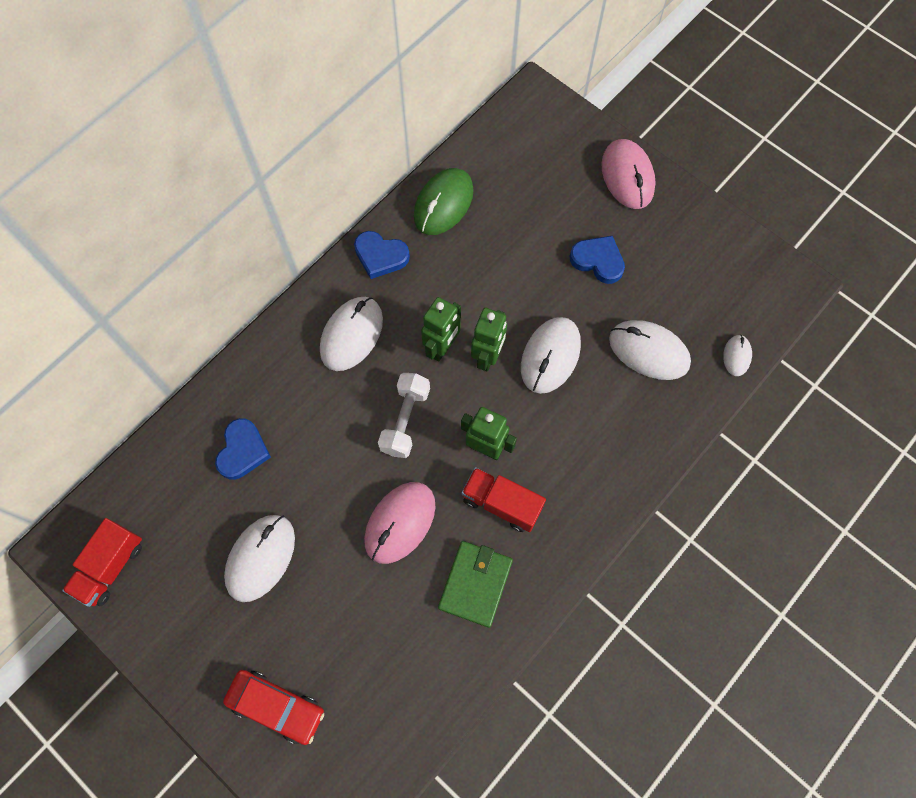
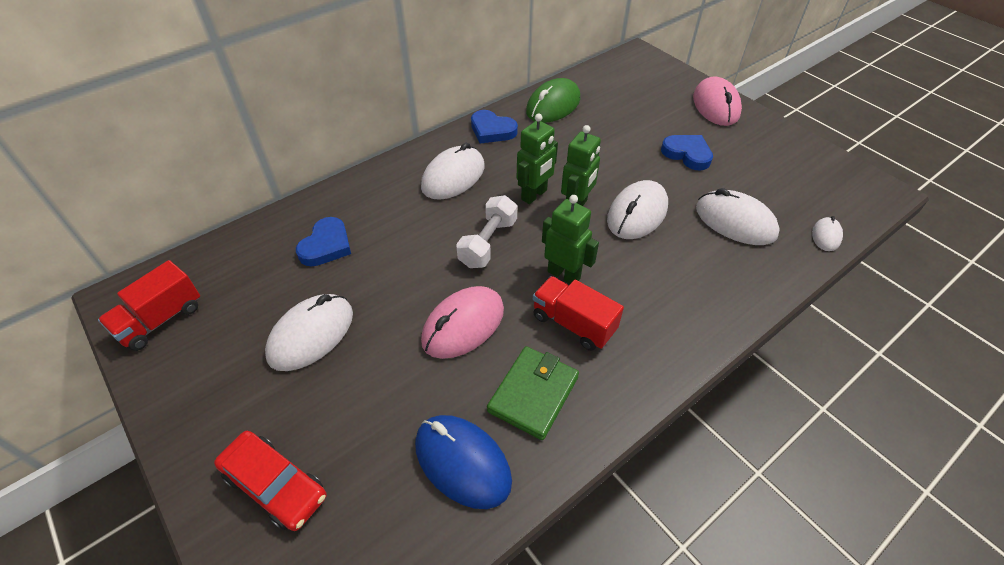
camera: 10 degrees right, 20 degrees down
(426, 658) = (462, 462): none -> blue mouse

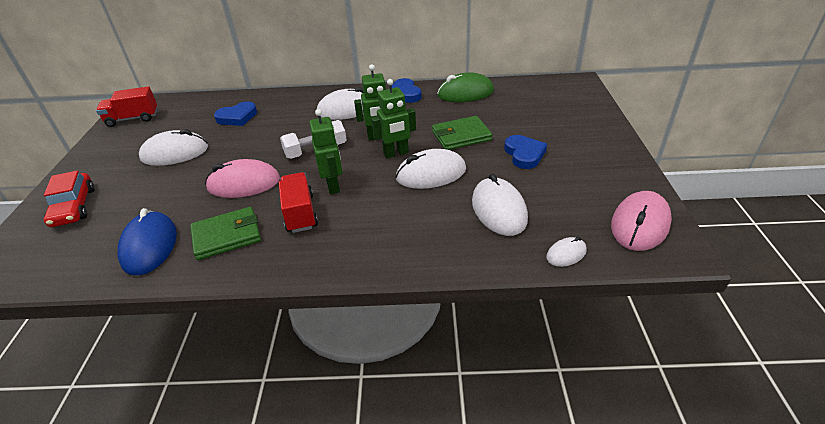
camera: 40 degrees right, 10 degrees down
(611, 158) = (461, 136): none -> green wallet
(716, 106) = (597, 133): pink mouse -> pink mouse (639, 224)

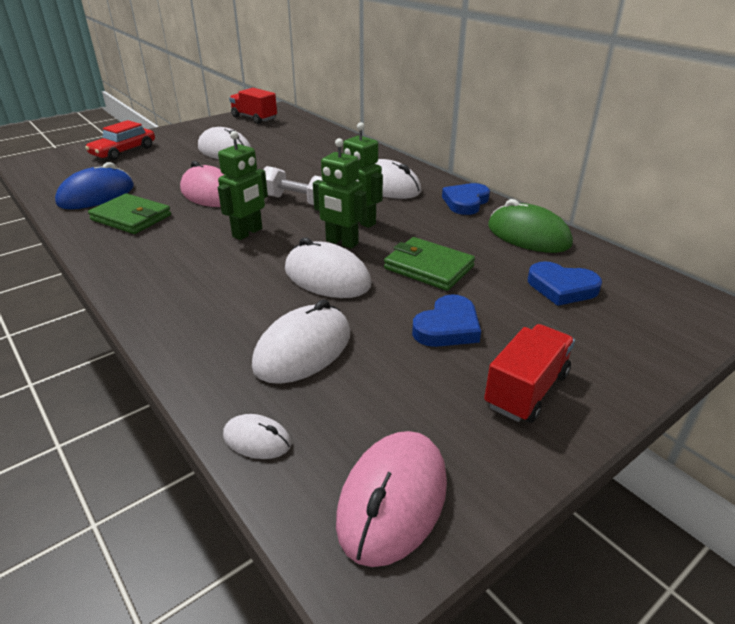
camera: 50 degrees right, 5 degrees down
(237, 117) = (306, 149): blue heart -> blue heart (562, 287)
(300, 213) = (189, 235): red truck -> red truck (526, 390)
(639, 224) = (392, 500): pink mouse -> pink mouse turned 60 degrees counterclockwise

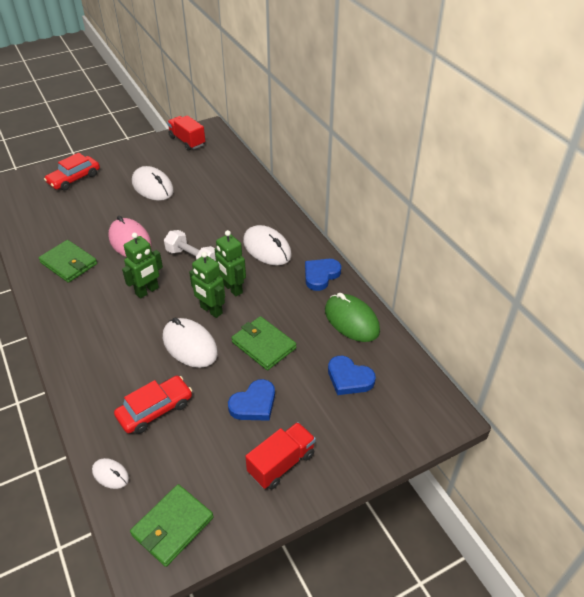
camera: 10 degrees right, 10 degrees up
(96, 195) = (47, 233): blue mouse -> none
(303, 350) = (155, 410): white mouse -> red car
(392, 500) = (173, 526): pink mouse -> green wallet

